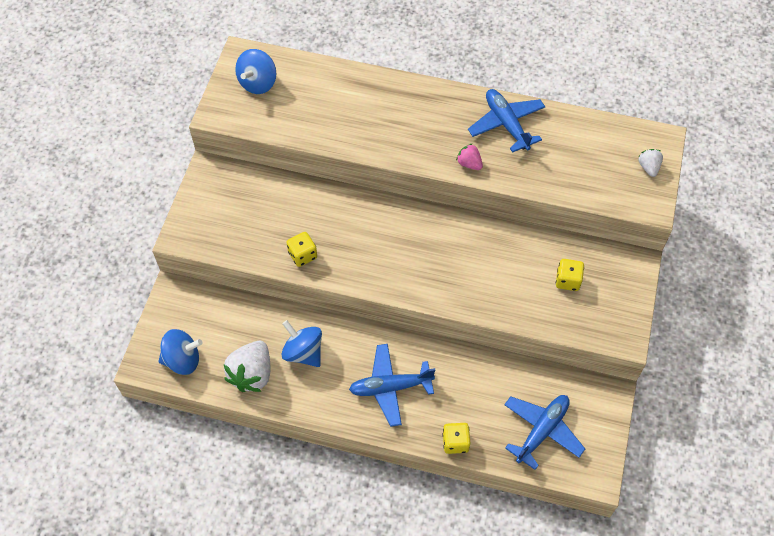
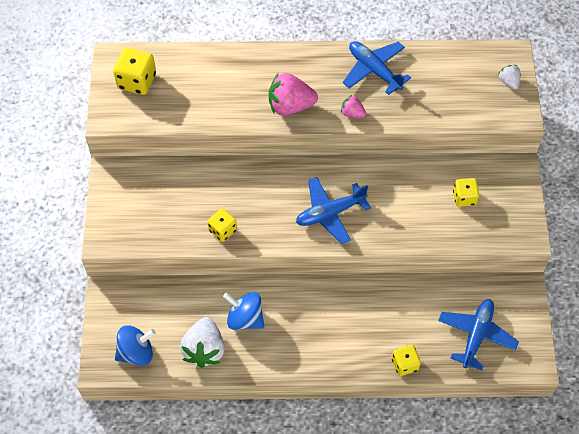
camera: 15 degrees left, 0 degrees up
(258, 83) = (137, 81): blue spinning top -> yellow dice
(390, 387) = (333, 330): blue plane -> blue plane (330, 213)
(406, 142) = (290, 106): none -> pink strawberry

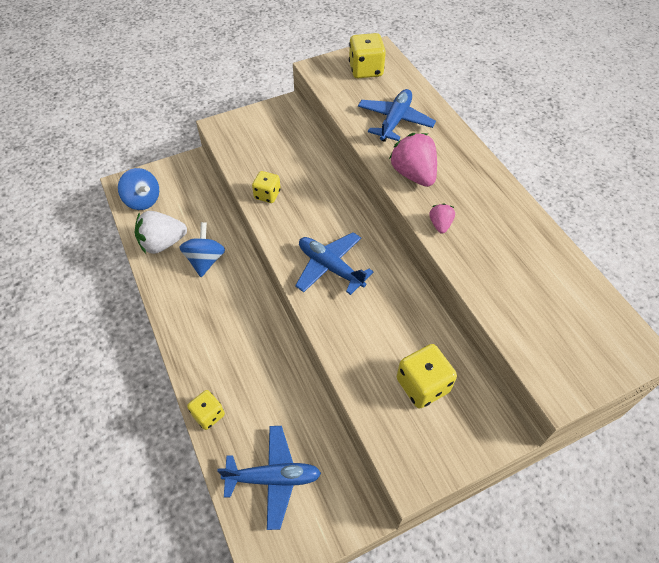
camera: 65 degrees right, 5 degrees down
(374, 70) = (507, 224): blue plane -> blue plane (395, 121)
(464, 198) = (422, 385): yellow dice -> yellow dice, size x1.55
(508, 82) = (598, 360): white strawberry -> none

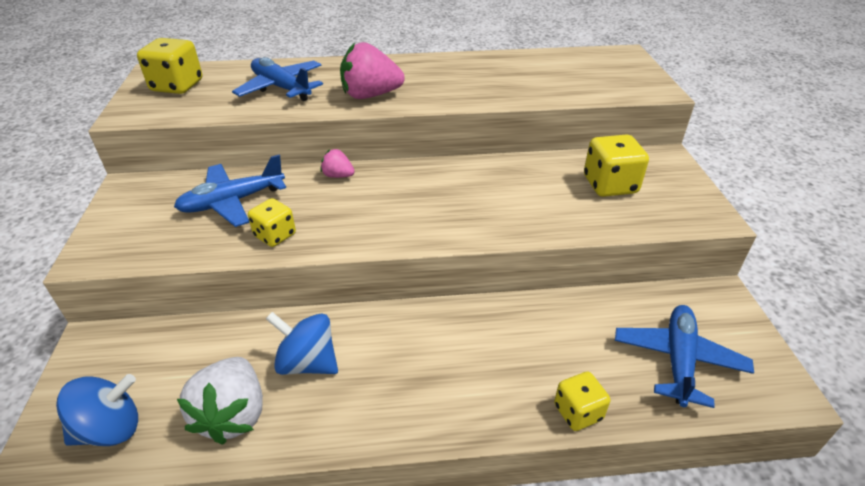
camera: 70 degrees left, 15 degrees down
(330, 267) = (431, 209): blue plane -> blue plane (232, 202)
(440, 225) = (450, 97): pink strawberry -> pink strawberry (338, 176)

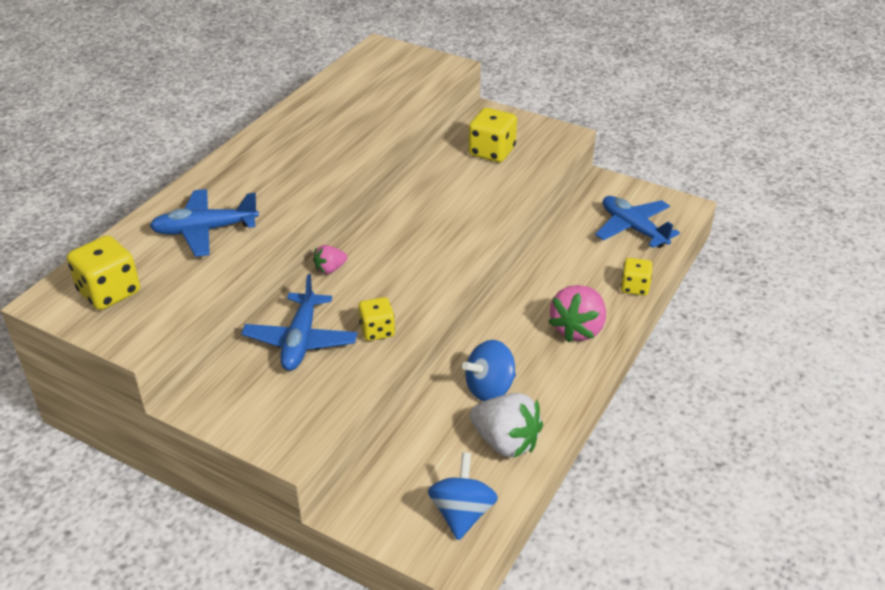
camera: 55 degrees left, 0 degrees up
(370, 95) = (287, 188): pink strawberry -> pink strawberry (578, 329)

